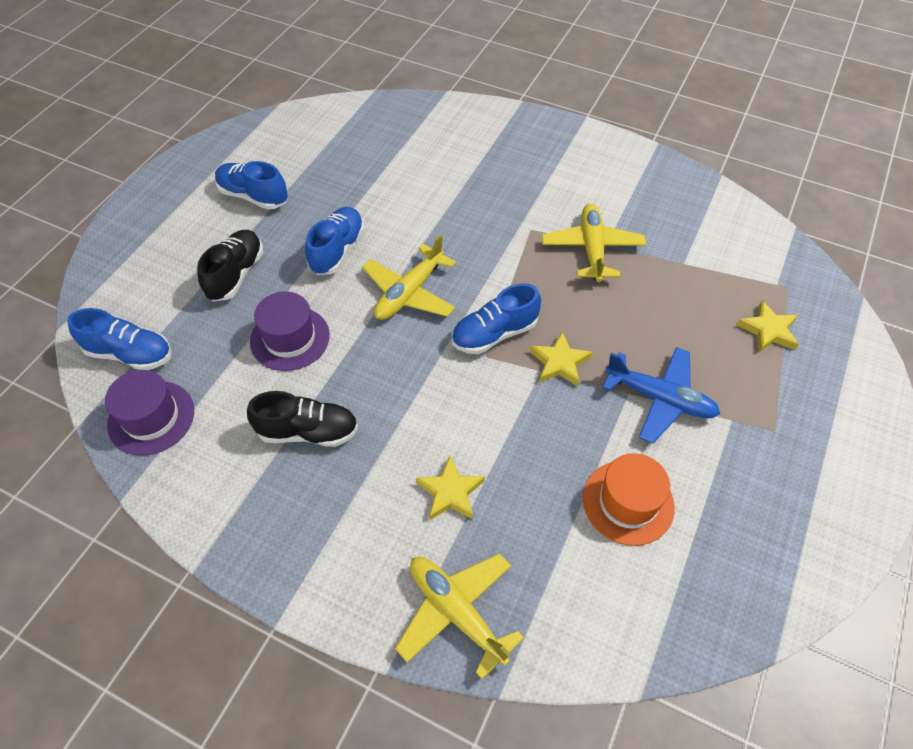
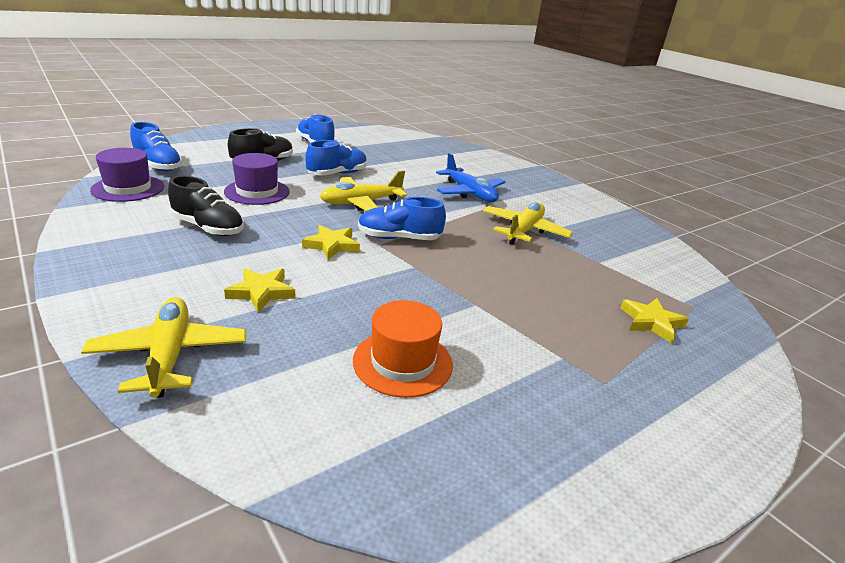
camera: 25 degrees right, 25 degrees down
(559, 362) = (434, 268): yellow star -> yellow star (332, 245)
(659, 399) = (501, 318): blue plane -> blue plane (469, 193)

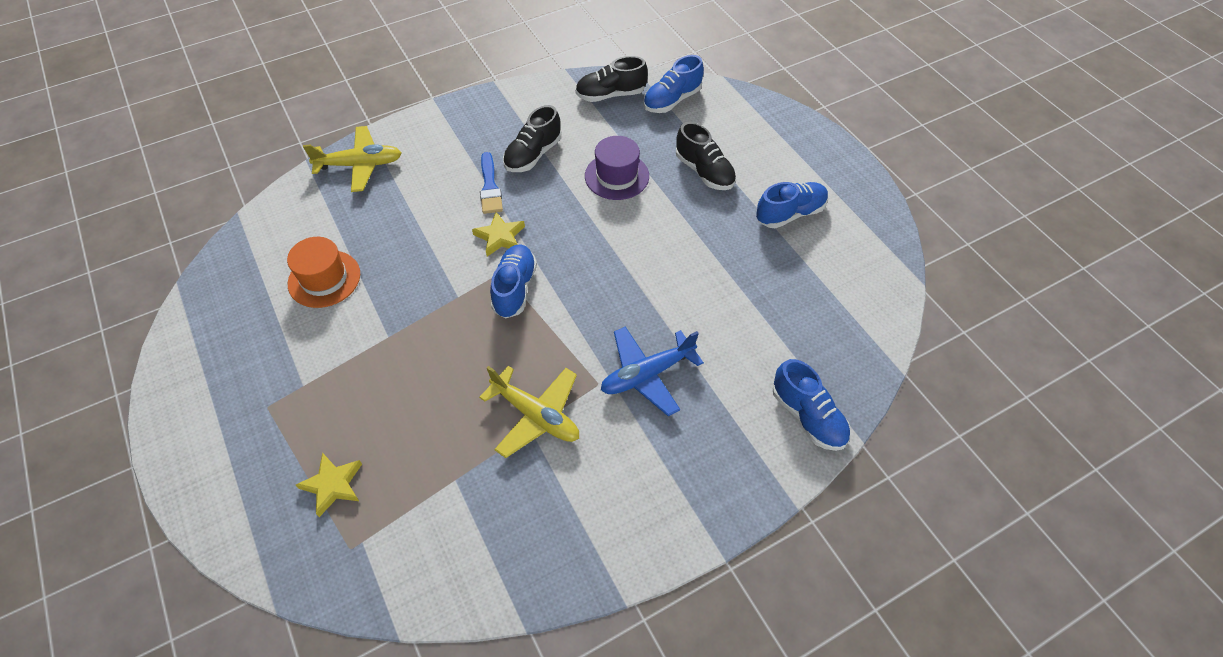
camera: 100 degrees right, 25 degrees up
(128, 188) = (610, 95): purple hat -> black shoe
(253, 251) = (490, 187): none -> blue brush
(261, 292) = (425, 198): yellow star -> none
(337, 174) = (683, 238): blue shoe -> blue shoe (808, 416)
(361, 203) = (600, 259): yellow plane -> none

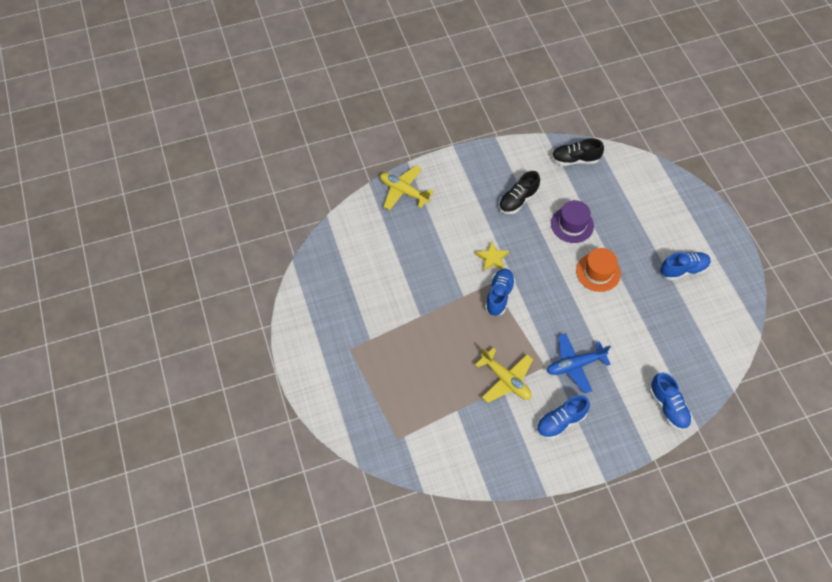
camera: 10 degrees right, 5 degrees up
(324, 279) = (382, 271): orange hat -> orange hat (598, 272)
(333, 485) = (388, 402): yellow star -> none
(360, 165) = (404, 191): yellow plane -> yellow plane turned 150 degrees counterclockwise
(490, 187) = (488, 220): blue brush -> none
(672, 100) = (617, 170): blue shoe -> blue shoe (560, 422)
(704, 172) = (631, 230): black shoe -> none

